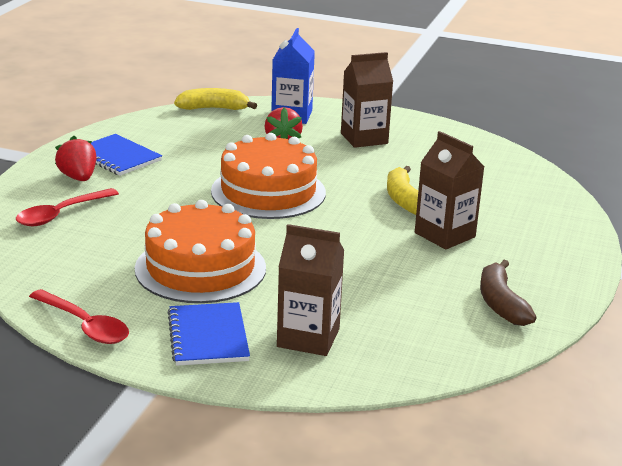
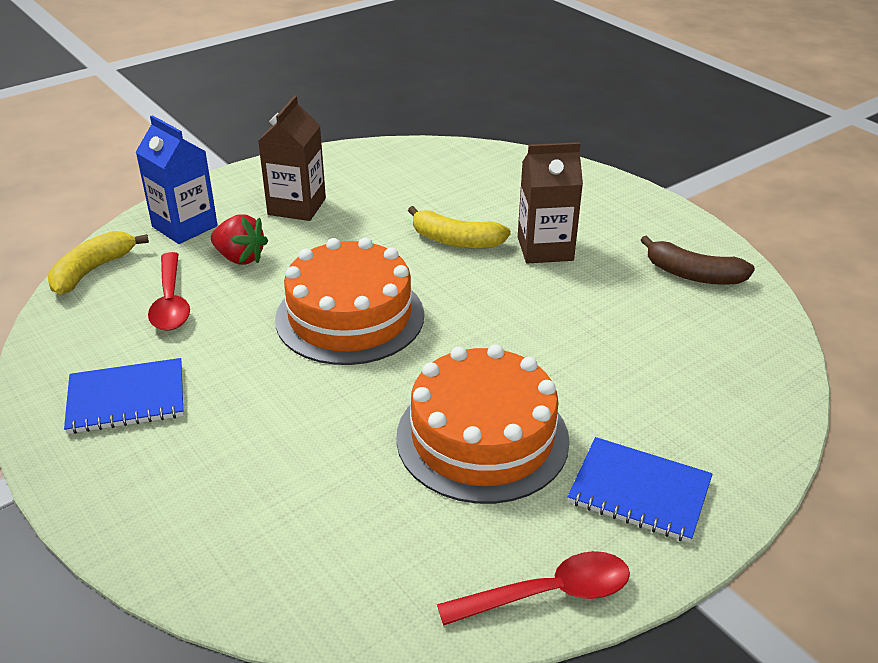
camera: 55 degrees left, 10 degrees up
(61, 214) = (233, 511): red spoon -> red spoon (170, 301)
(78, 178) = (145, 456): red strawberry -> none
(308, 338) = (685, 417): brown carton -> none

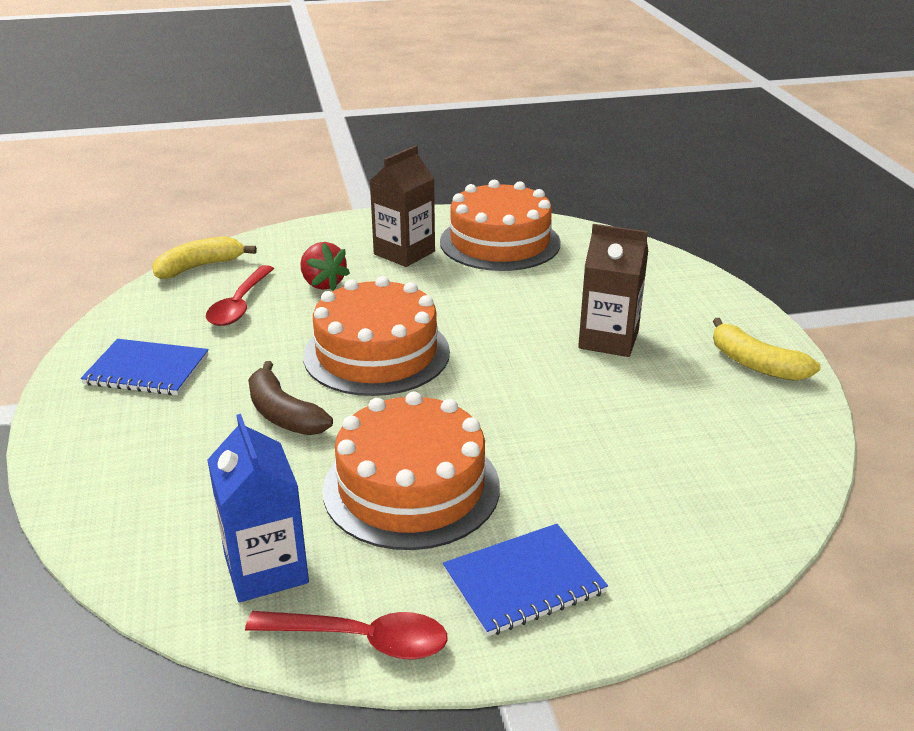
camera: 25 degrees right, 5 degrees down
(184, 226) = (298, 249): blue carton -> blue carton (266, 569)
(380, 175) = (500, 242): none -> orange cake
(456, 241) = (526, 313): yellow banana -> yellow banana (756, 364)
(639, 491) = (524, 581): blue notebook -> blue notebook turned 75 degrees counterclockwise
(693, 275) = (749, 401): brown banana -> brown banana (283, 414)

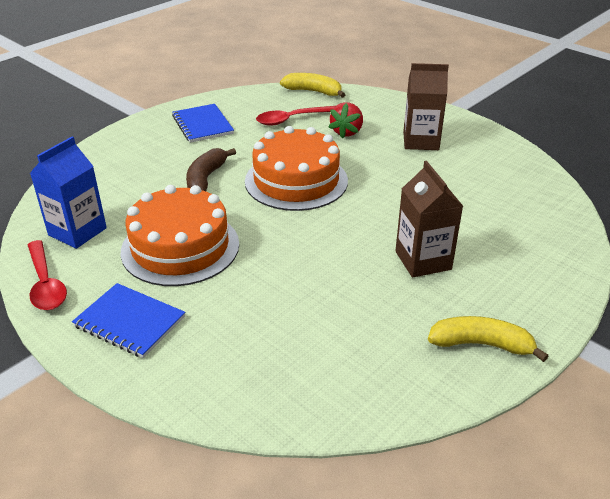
camera: 55 degrees right, 5 degrees up
(500, 242) = (488, 168): orange cake -> none
(756, 364) = (481, 344): yellow banana -> yellow banana turned 90 degrees clockwise

